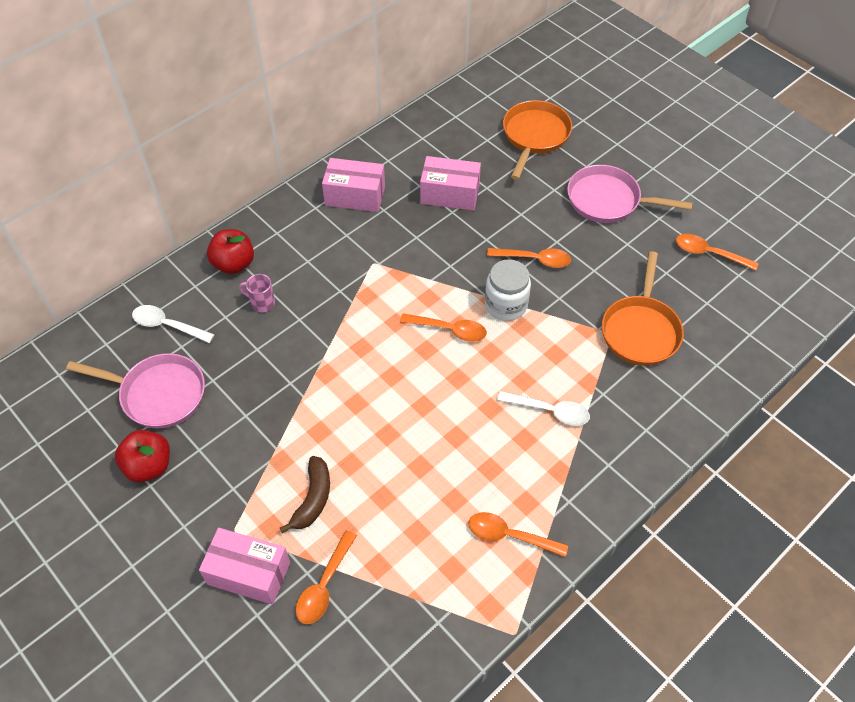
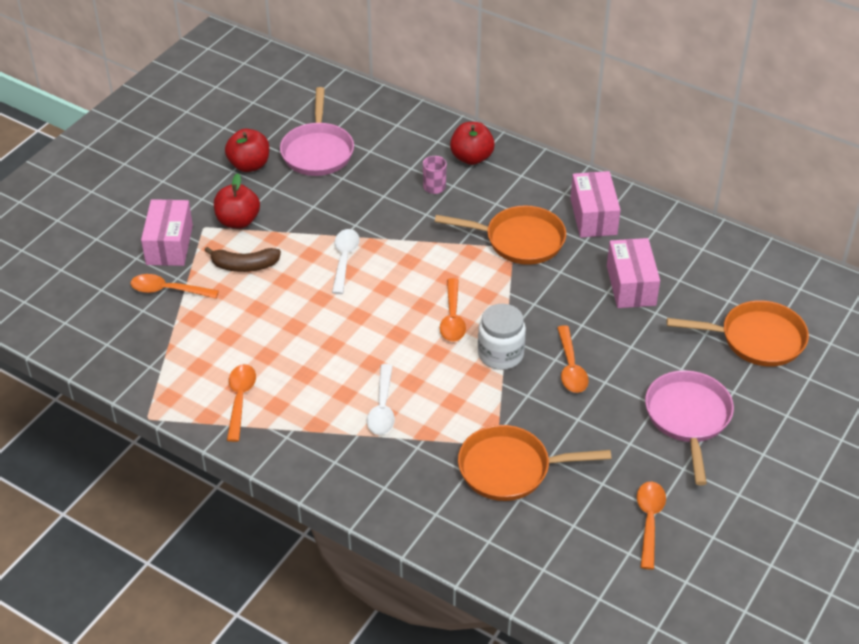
camera: 75 degrees right, 10 degrees down
(167, 325) = (388, 137): white spoon -> white spoon (344, 259)
(238, 493) = (238, 221): none -> red apple
(365, 255) = (519, 240): none -> orange pan

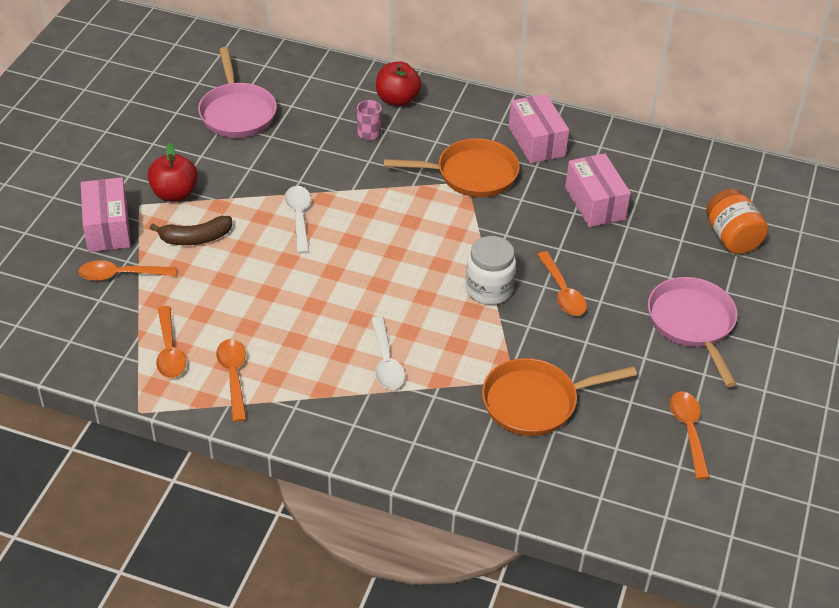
camera: 15 degrees left, 0 degrees up
(249, 165) = (169, 135): red apple -> none
(452, 318) = (429, 260): orange spoon -> orange spoon (169, 351)
(756, 339) = (731, 238): orange pan -> orange jar

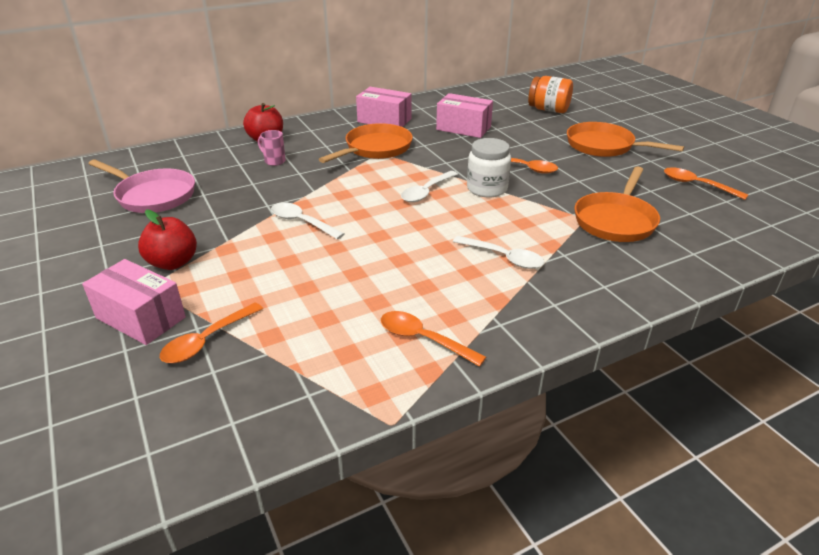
camera: 45 degrees left, 10 degrees down
(169, 351) = (342, 360): orange spoon -> none
(195, 238) = (238, 277): brown banana -> none
(434, 255) = (426, 192): none -> white spoon
(692, 324) = (604, 146): pink pan -> orange pan

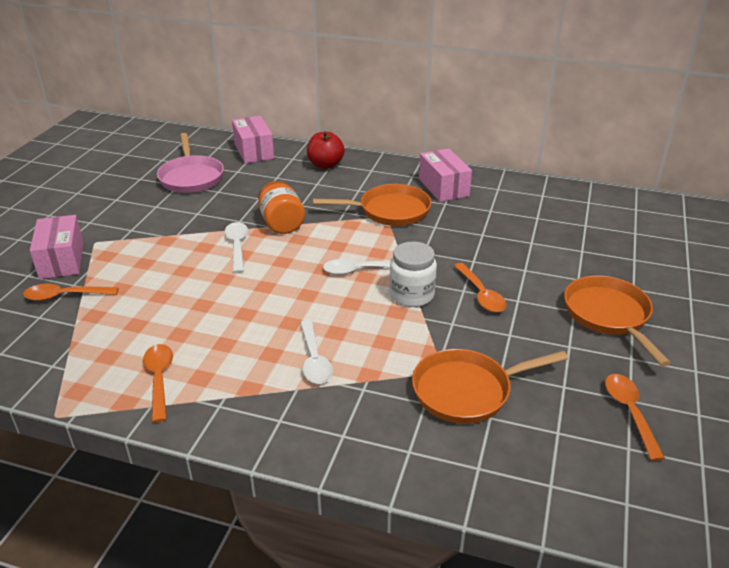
camera: 45 degrees right, 0 degrees up
(173, 263) = (128, 233): red apple -> none
(274, 161) = (301, 186): pink mug -> none
(463, 128) = (500, 227): pink box -> pink box (254, 151)
(548, 110) = (626, 248): orange jar -> orange jar (281, 223)

